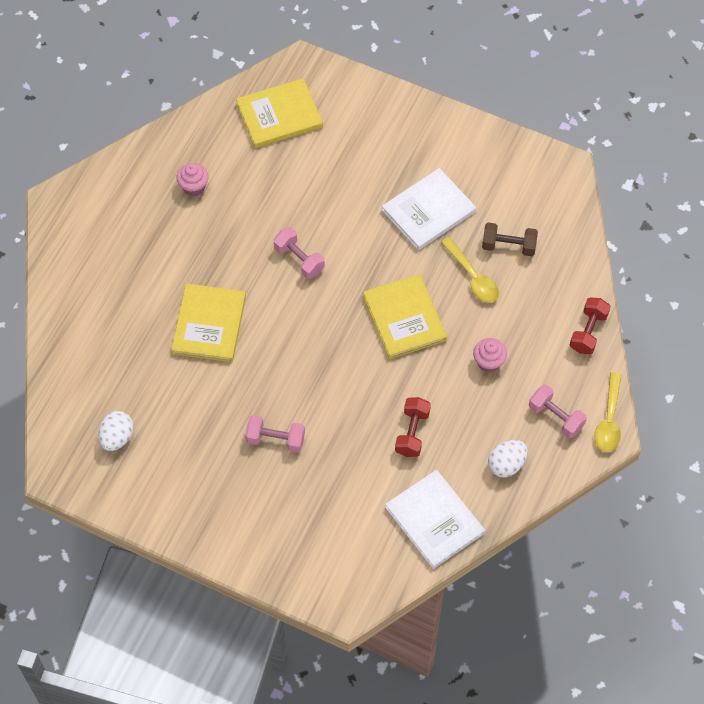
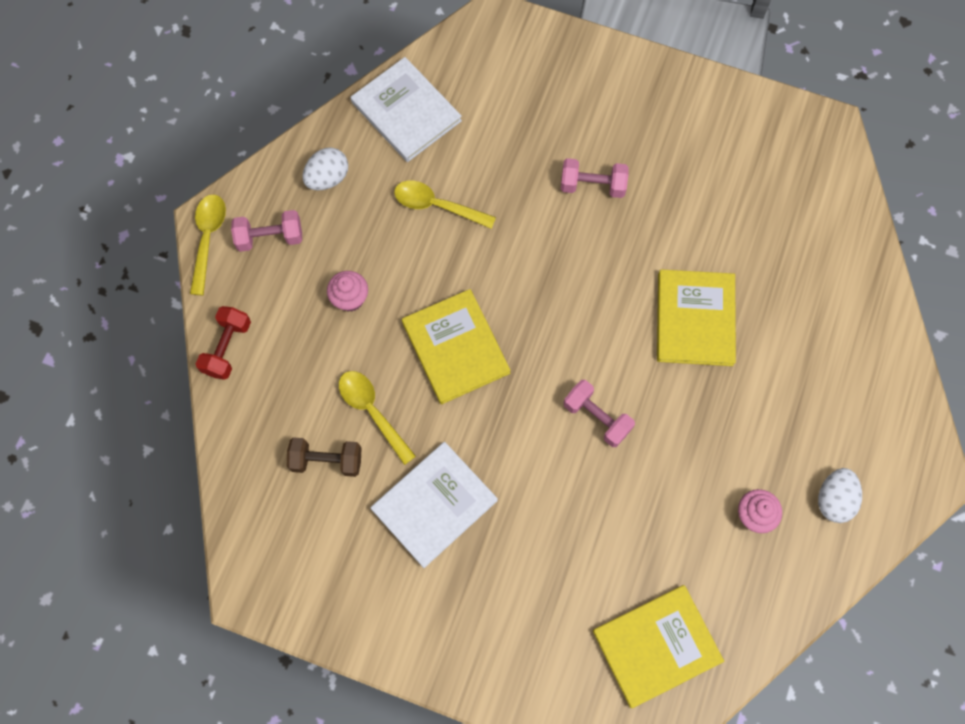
camera: 175 degrees right, 10 degrees up
(117, 437) = (772, 173): white egg -> white egg (833, 499)
(412, 433) = (437, 206): red dumbbell -> yellow spoon
(556, 417) = (270, 237): pink dumbbell -> pink dumbbell turned 45 degrees counterclockwise

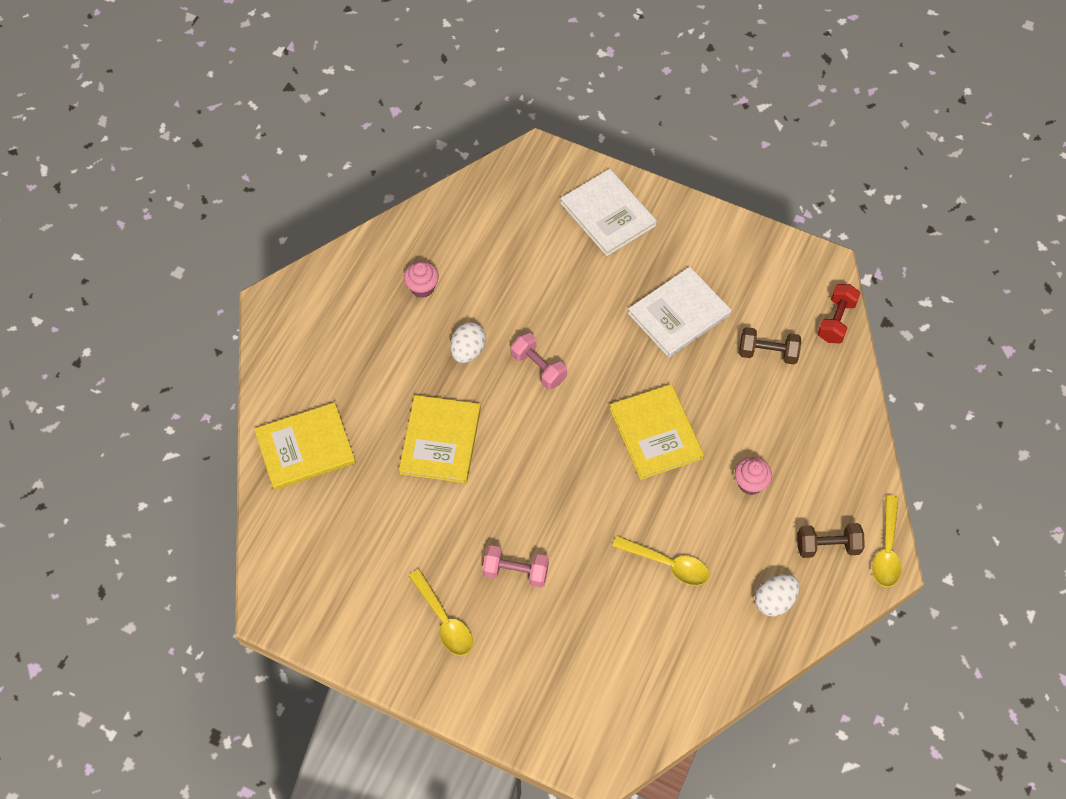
camera: 175 degrees left, 10 degrees down
(227, 348) = (859, 449): red dumbbell -> red dumbbell (836, 321)
(270, 237) = (827, 546): pink dumbbell -> brown dumbbell
(372, 411) = (730, 387): yellow spoon -> yellow spoon (444, 620)
(406, 112) = (696, 665): white book -> white book (608, 214)
(656, 645) = (514, 209): yellow book -> yellow book (305, 448)
(833, 499) = (355, 293): white egg -> white egg (468, 351)

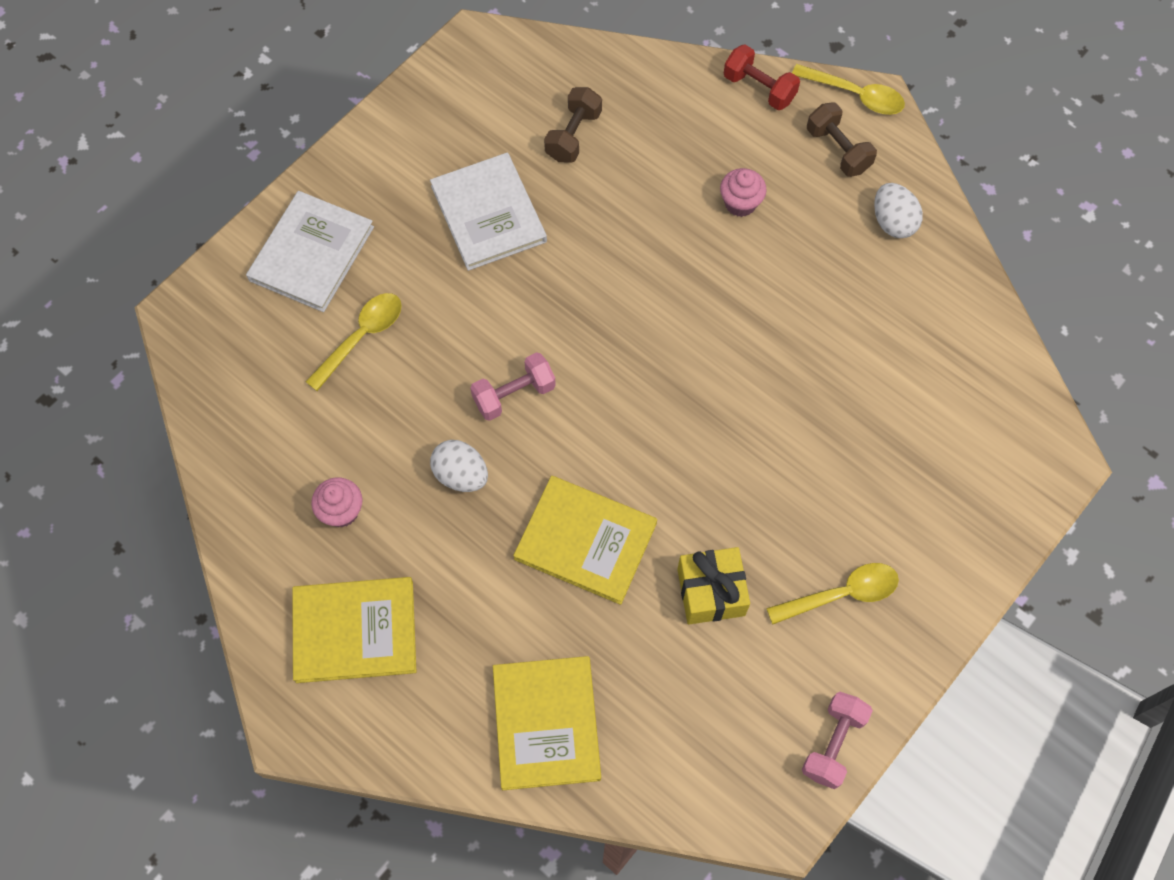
camera: 75 degrees left, 5 degrees up
(423, 530) = (711, 592): none -> yellow gift
(515, 572) = (794, 492): pink dumbbell -> pink dumbbell (833, 743)
(608, 214) = (311, 253): white book -> white book turned 45 degrees counterclockwise
(656, 433) = (647, 284): yellow book -> yellow book (355, 630)
(668, 564) = (823, 319): yellow spoon -> yellow spoon (361, 337)
(827, 546) = (838, 150): brown dumbbell -> brown dumbbell turned 45 degrees counterclockwise
(836, 321) = (553, 54): red dumbbell -> red dumbbell (759, 88)

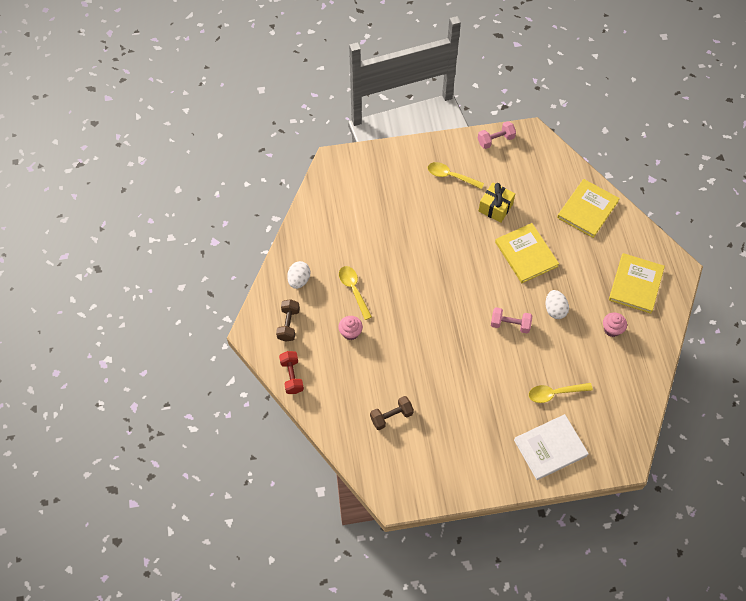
camera: 140 degrees left, 5 degrees down
(355, 630) = (635, 284): yellow book -> yellow book turned 75 degrees clockwise
(488, 214) = (459, 408): white book -> none
(855, 95) = (256, 342): yellow spoon -> yellow spoon (353, 290)

